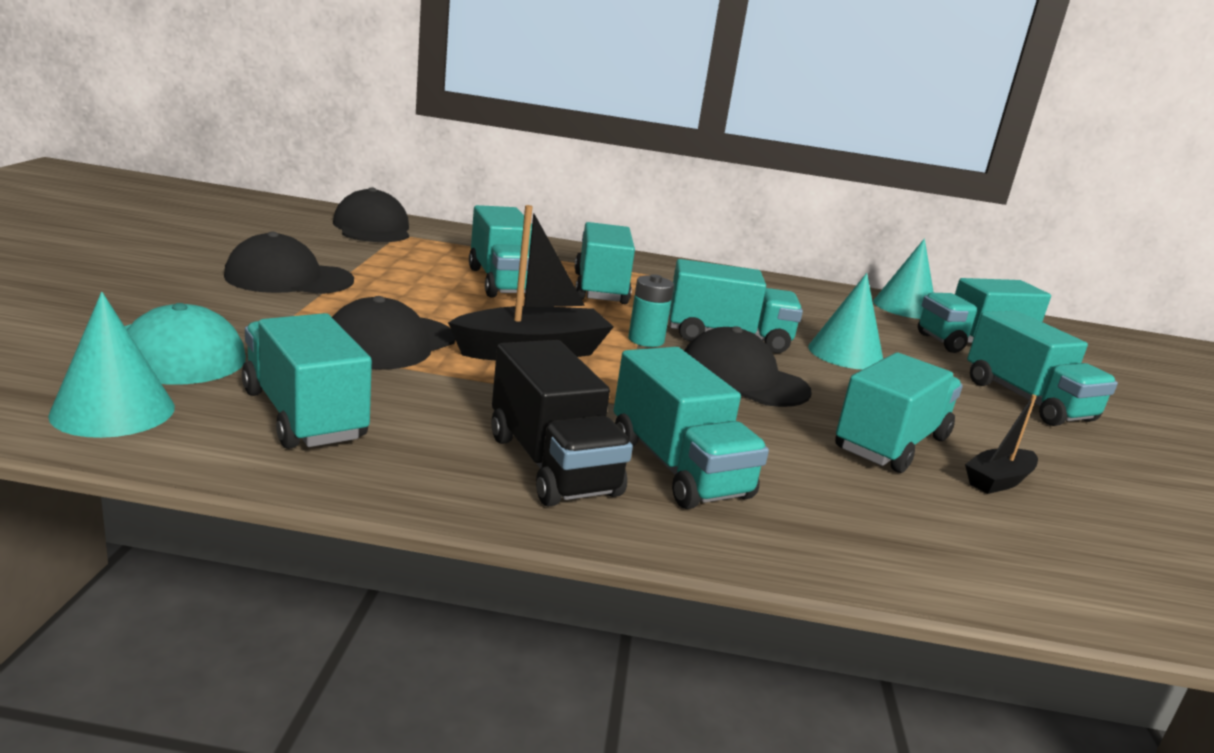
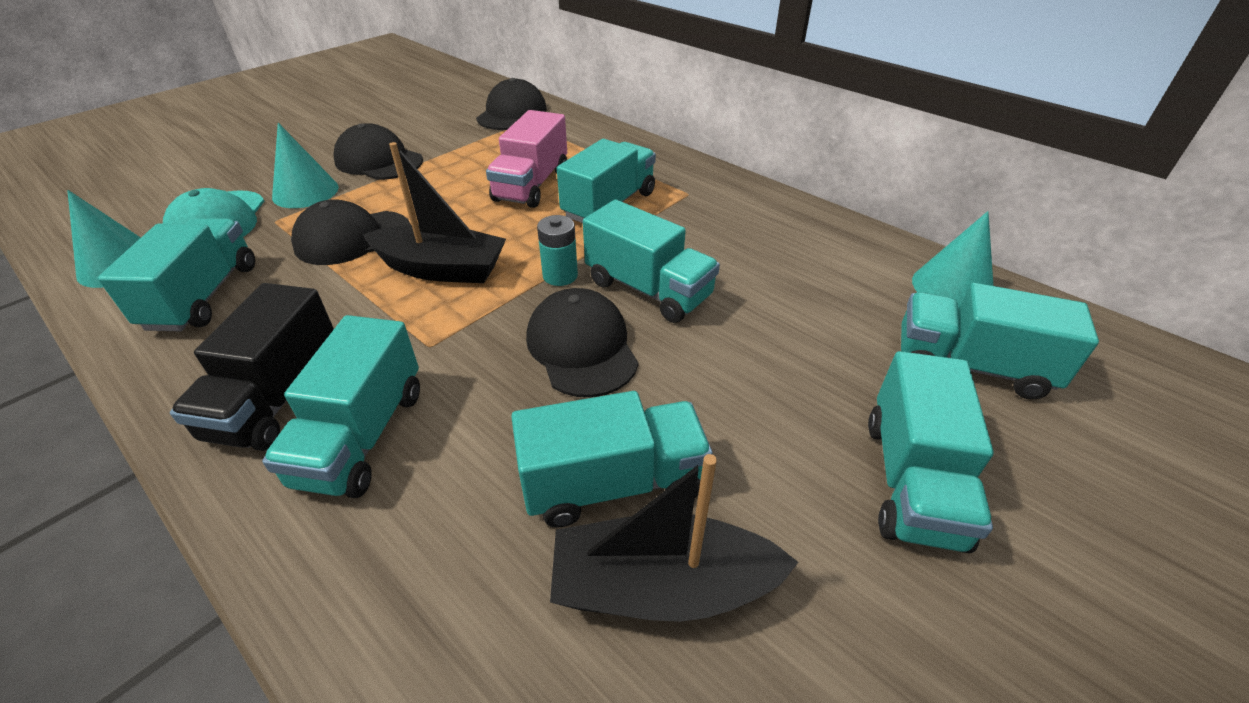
camera: 40 degrees right, 20 degrees up
(502, 282) = (531, 185): turquoise truck -> pink truck
(845, 354) = (755, 341): turquoise cone -> turquoise cone (305, 192)
(998, 481) = (662, 587): black boat -> black boat, size x1.84

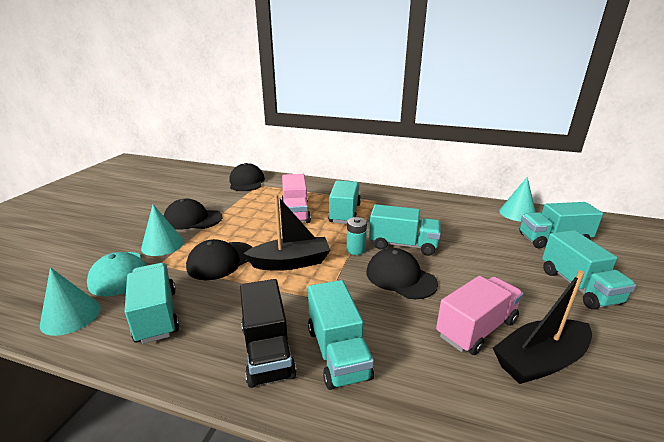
camera: 25 degrees left, 15 degrees down
(613, 483) = (476, 328): turquoise truck -> pink truck

